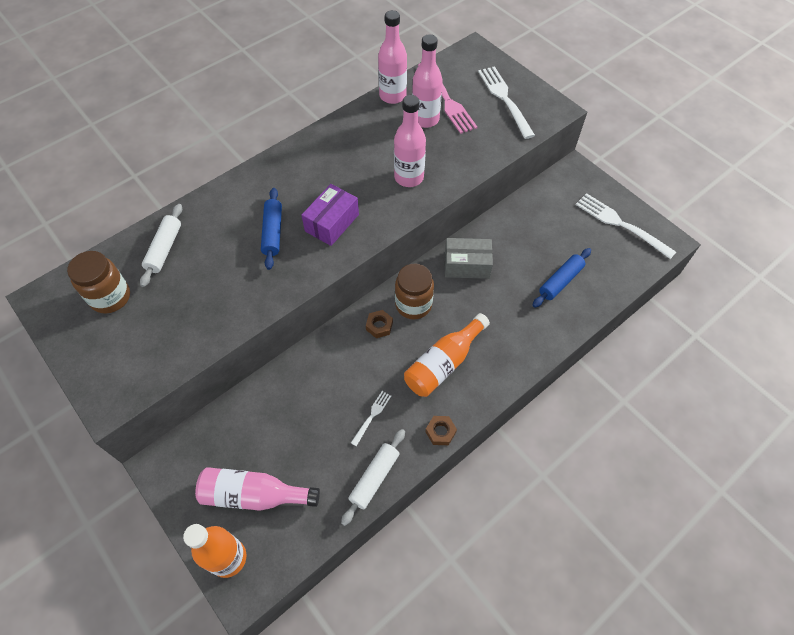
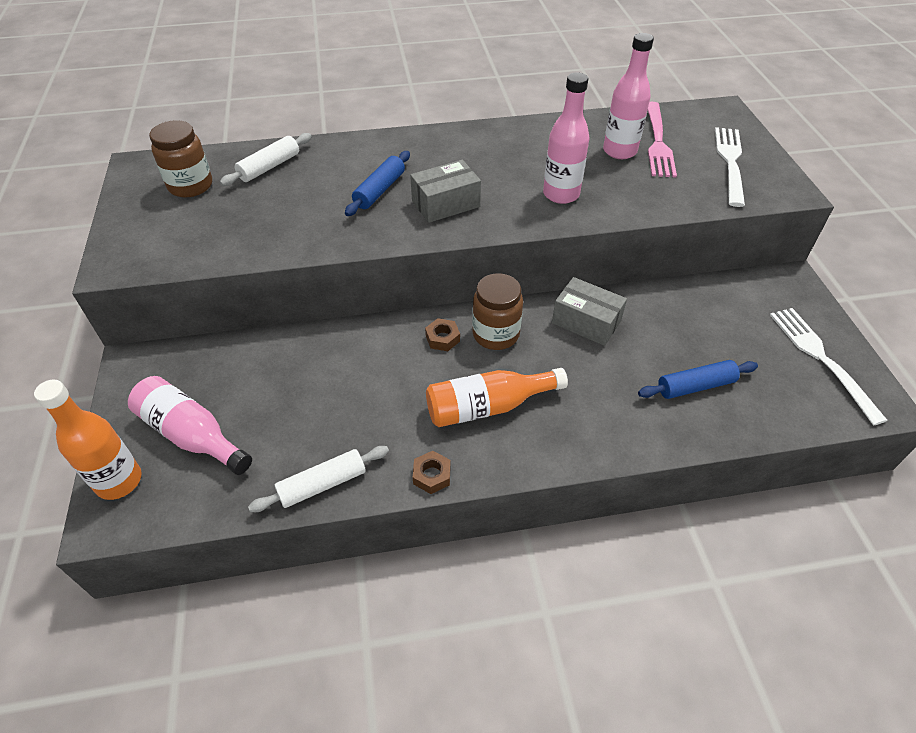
camera: 30 degrees right, 10 degrees down
(332, 223) = (445, 204): purple box -> grey box
(372, 416) = (368, 421): white fork -> none
(392, 96) = (598, 121): pink bottle -> none

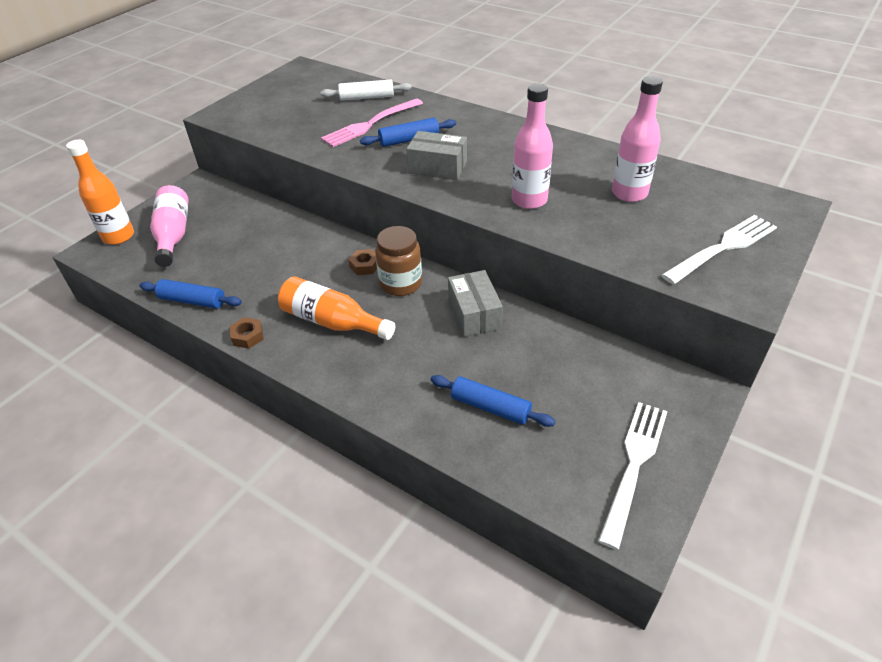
camera: 45 degrees right, 5 degrees down
(190, 186) = (310, 90): brown jar -> none
(322, 484) = (192, 301): white rolling pin -> blue rolling pin
(658, 142) = (676, 202): pink fork -> pink fork (370, 124)

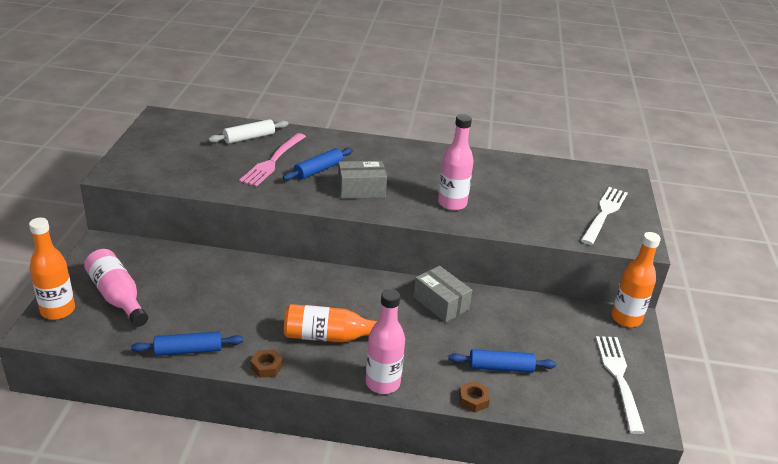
camera: 30 degrees left, 10 degrees down
(365, 266) = (324, 285): brown nut -> brown nut (473, 400)
(401, 283) = (365, 293): brown jar -> none
(629, 193) = (518, 186): pink bottle -> pink bottle (382, 383)
(698, 390) = (626, 318): none -> orange bottle

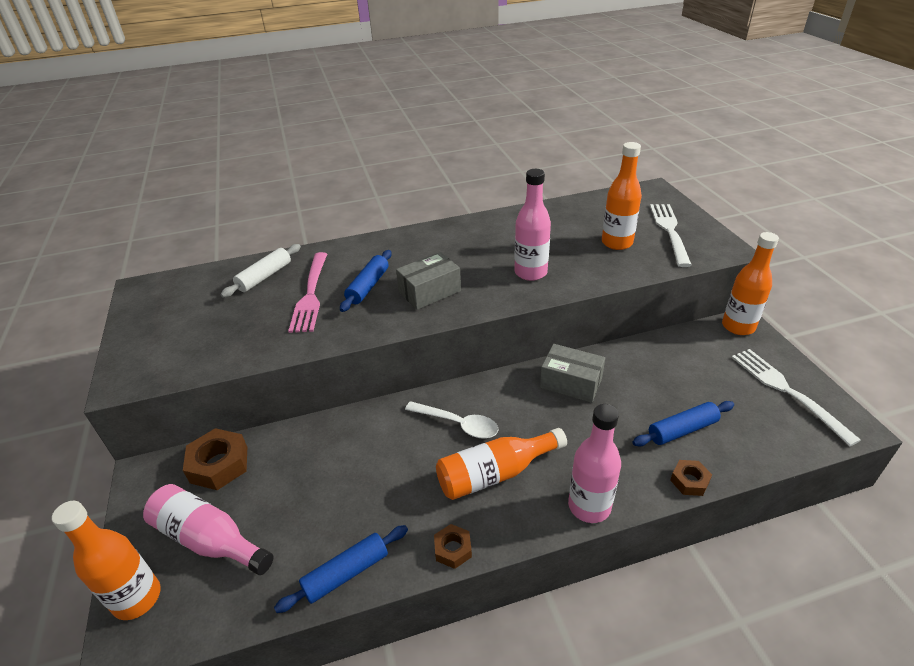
camera: 20 degrees left, 5 degrees up
(150, 257) = (219, 464): none -> brown nut
(330, 296) = (458, 424): none -> white spoon
(547, 207) = (617, 243): none -> orange bottle

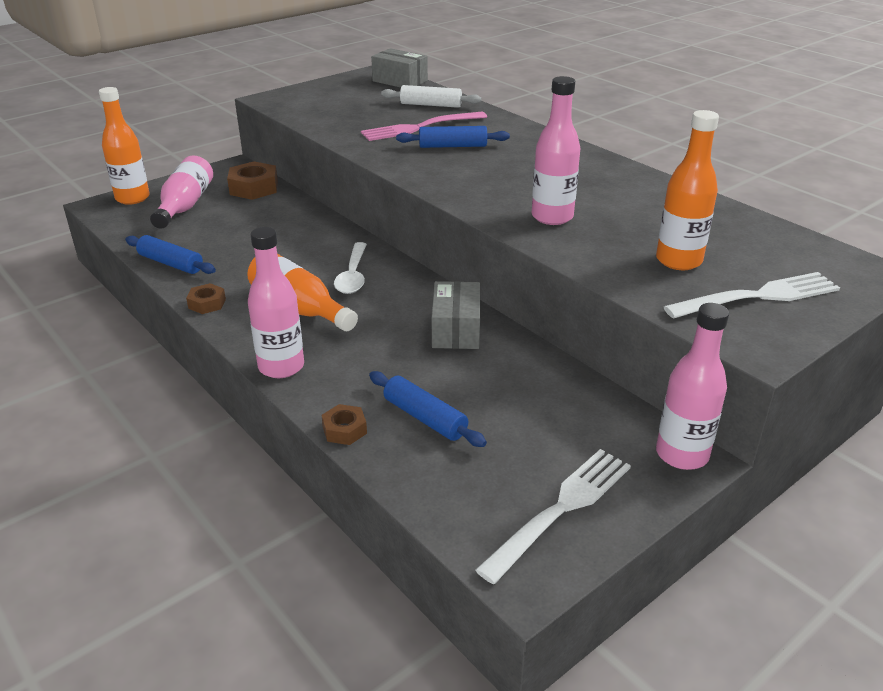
camera: 65 degrees right, 5 degrees down
(429, 291) = (468, 173): grey box -> grey box (400, 81)
(738, 326) = (682, 454): orange bottle -> pink bottle

